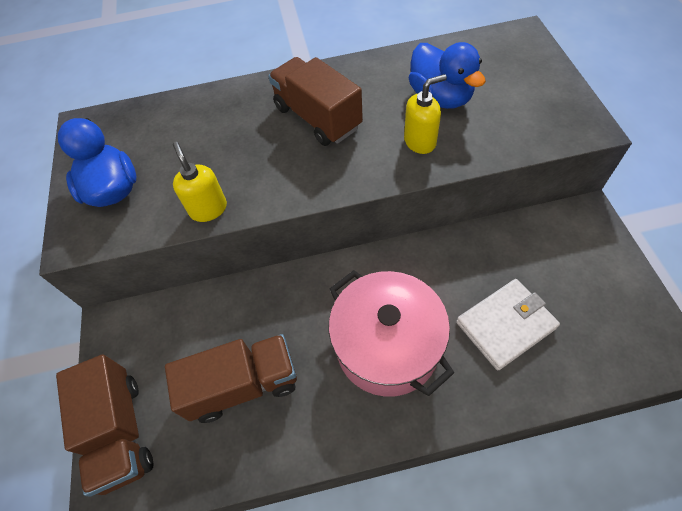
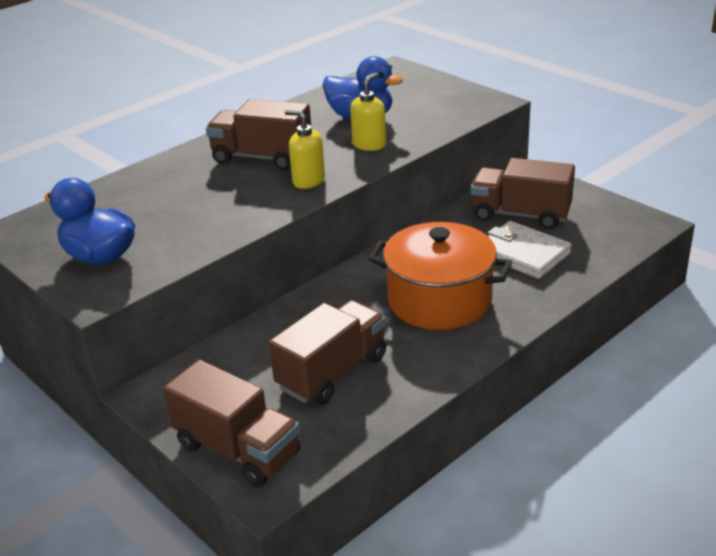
camera: 35 degrees left, 25 degrees down
(208, 209) = (217, 236): yellow soap dispenser -> yellow soap dispenser (308, 181)
(387, 346) = (439, 300): pink pot -> orange pot
(505, 325) = (523, 254): white wallet -> white wallet turned 75 degrees counterclockwise
(540, 267) = (520, 214): none -> brown truck

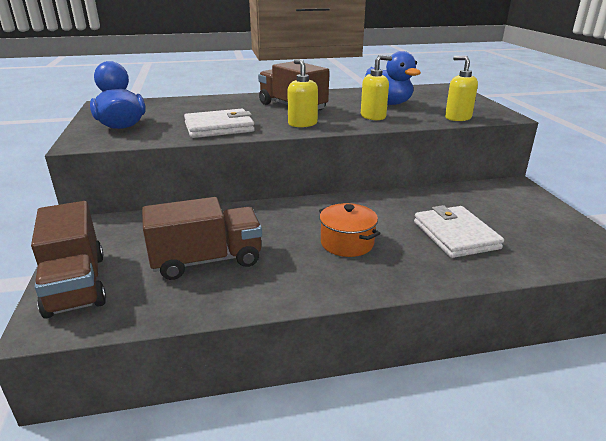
camera: 30 degrees right, 5 degrees down
(223, 218) = (219, 127): none -> white wallet
(439, 300) = (347, 243): orange pot -> orange pot, size x0.55
(454, 119) = (457, 118): none -> yellow soap dispenser
(520, 214) = (481, 208): brown truck -> none

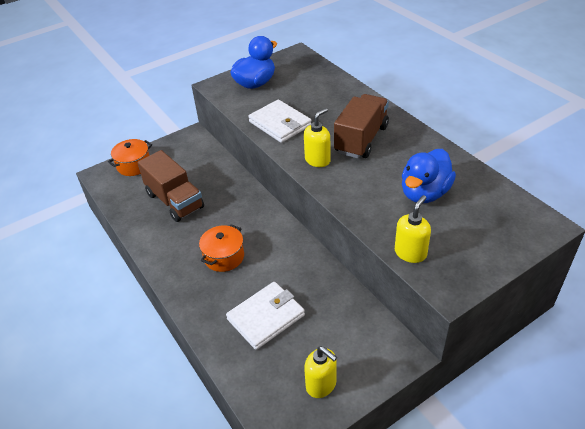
camera: 70 degrees right, 15 degrees up
(76, 284) = (134, 165): brown truck -> orange pot
(373, 117) = (369, 194): yellow soap dispenser -> yellow soap dispenser (321, 385)

